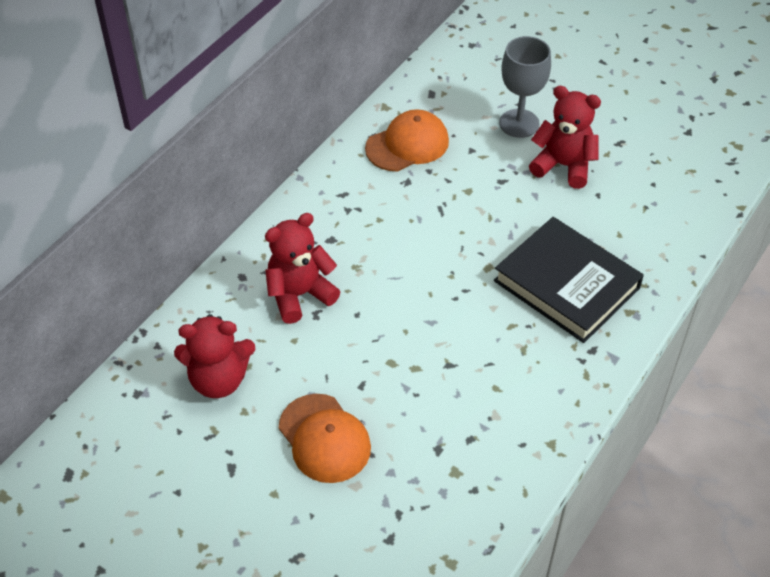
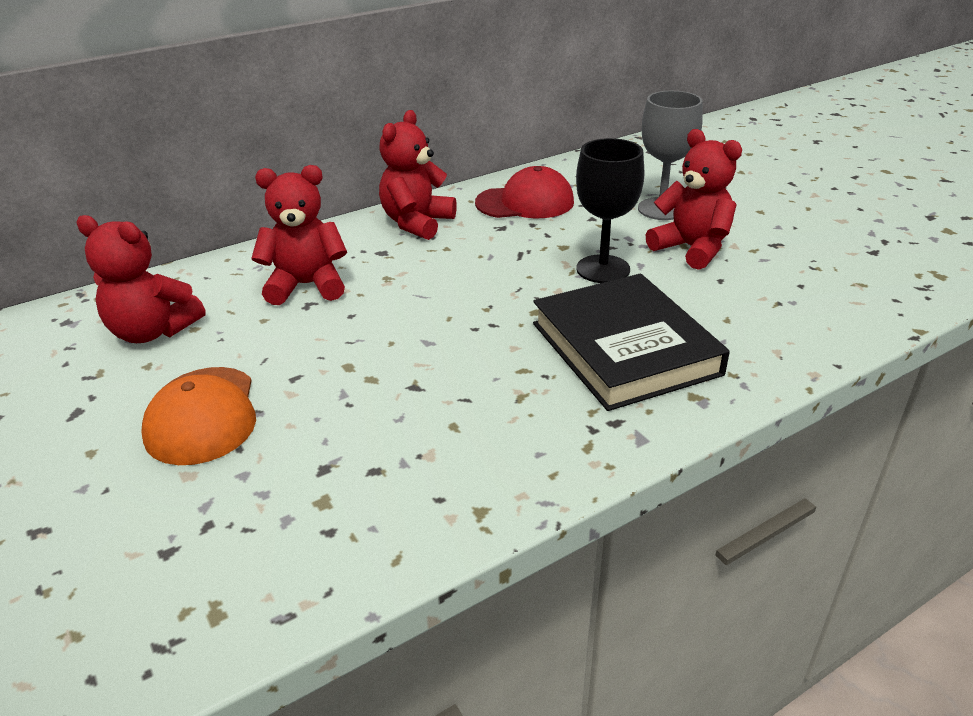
camera: 25 degrees right, 15 degrees down
(335, 196) = (417, 223): none -> red teddy bear
(407, 145) = (525, 202): orange cap -> red cap
(511, 208) = (603, 269): none -> black goblet

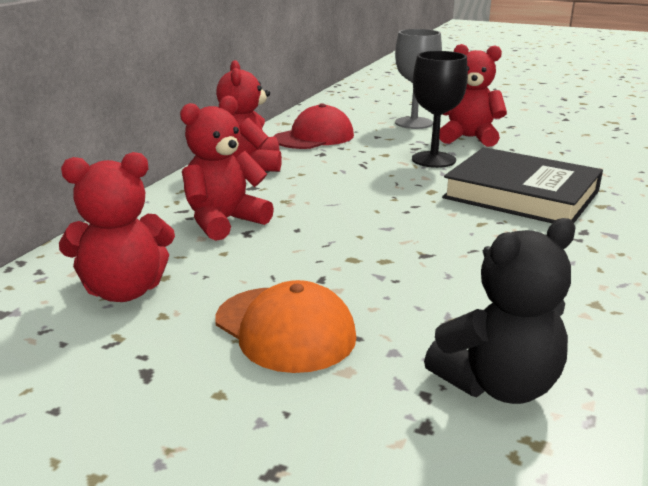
camera: 35 degrees left, 10 degrees down
(268, 546) = (498, 385): none -> black teddy bear

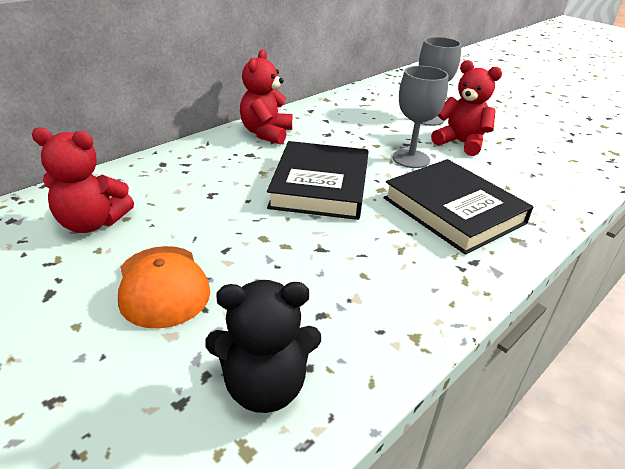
camera: 20 degrees right, 10 degrees up
(224, 222) = (204, 181): red teddy bear -> none
(314, 137) = (335, 117): red cap -> none
(364, 200) = (320, 186): none -> black book
(433, 160) = (411, 159): black goblet -> grey goblet

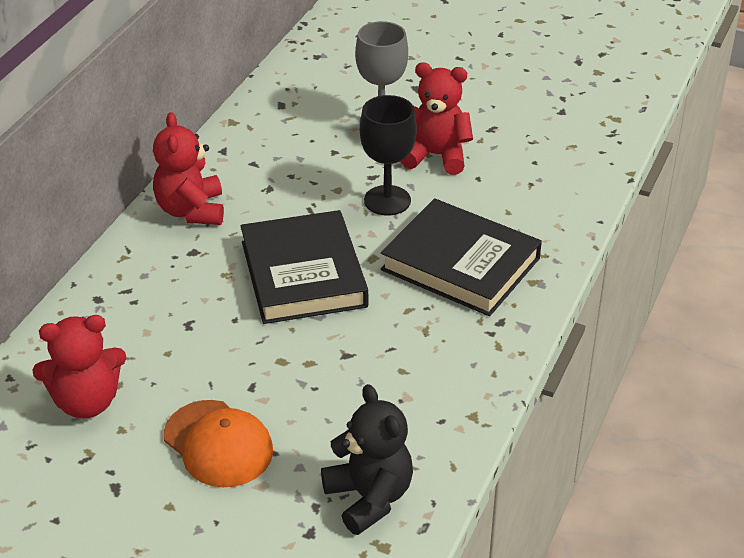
camera: 20 degrees left, 5 degrees up
(265, 386) = (369, 498): black teddy bear -> black teddy bear turned 90 degrees counterclockwise
(411, 159) = (387, 200): grey goblet -> black goblet

